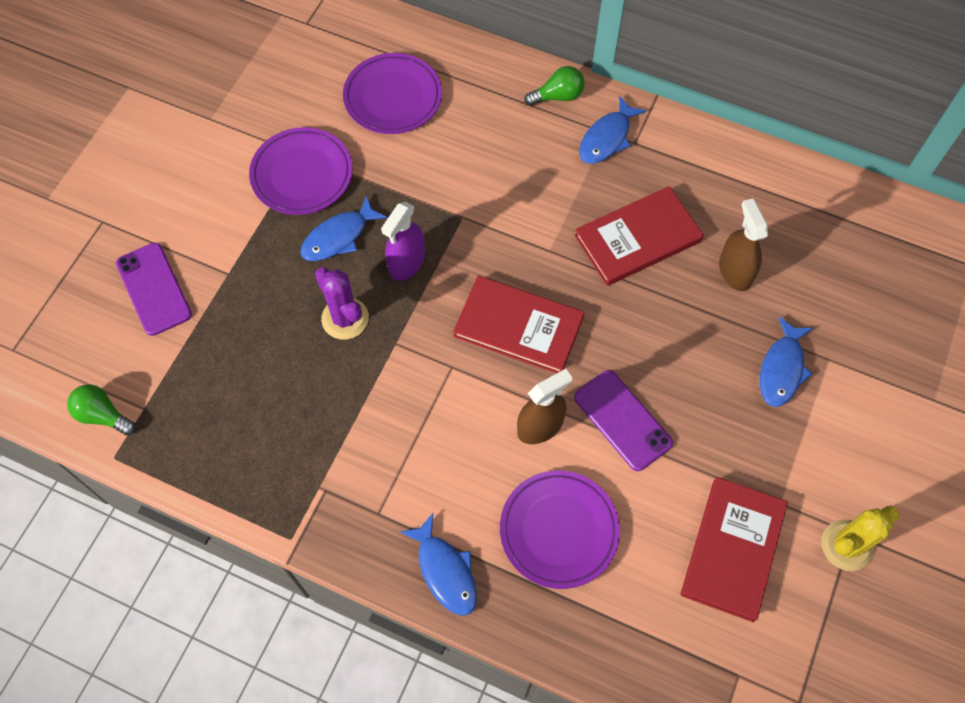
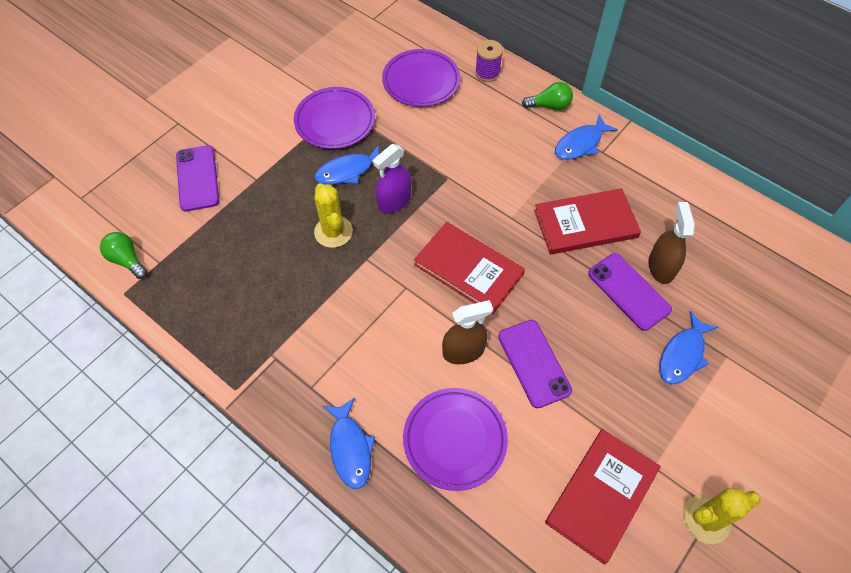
camera: 15 degrees right, 5 degrees down
(345, 318) = (333, 232): purple cactus -> yellow cactus
(471, 68) = (487, 73): none -> purple spool
(706, 309) = (629, 291): none -> purple phone

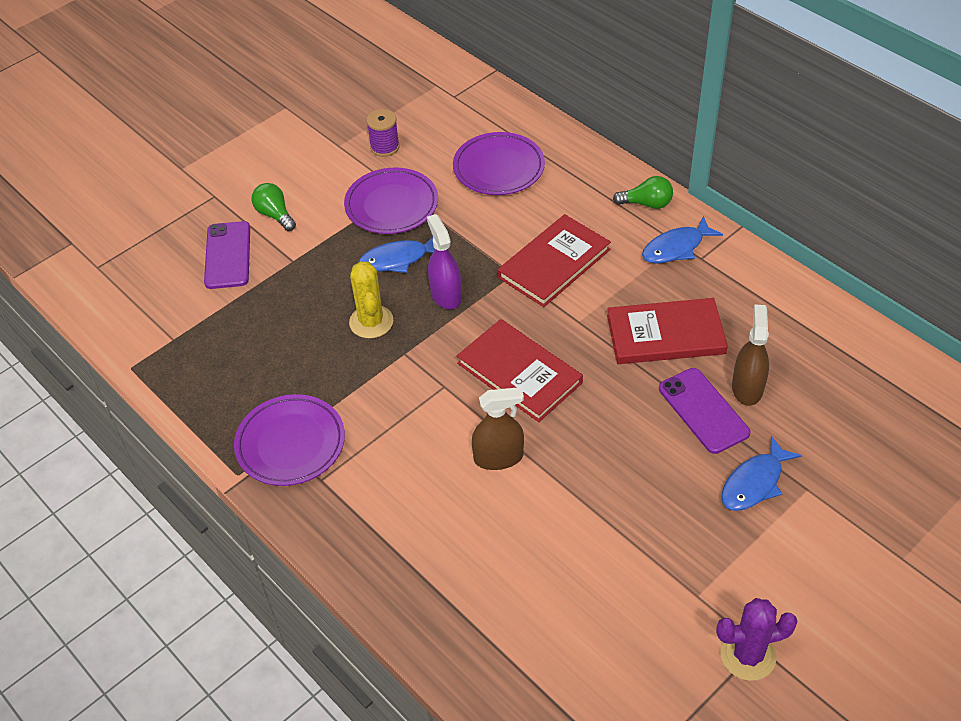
camera: 10 degrees right, 10 degrees down
(127, 260) = (139, 334): green light bulb -> green light bulb (275, 215)
(350, 448) = (354, 544): blue fish -> none
(394, 201) = (446, 295): purple spray bottle -> purple spray bottle turned 105 degrees clockwise
(455, 440) = (473, 547): purple plate -> purple plate (290, 443)
(487, 73) = (578, 163): purple spool -> purple spool (385, 147)
(534, 363) = (577, 476): purple phone -> none
(601, 495) = (630, 619): red book -> red book (554, 263)
(706, 519) = (747, 655): yellow cactus -> purple cactus

